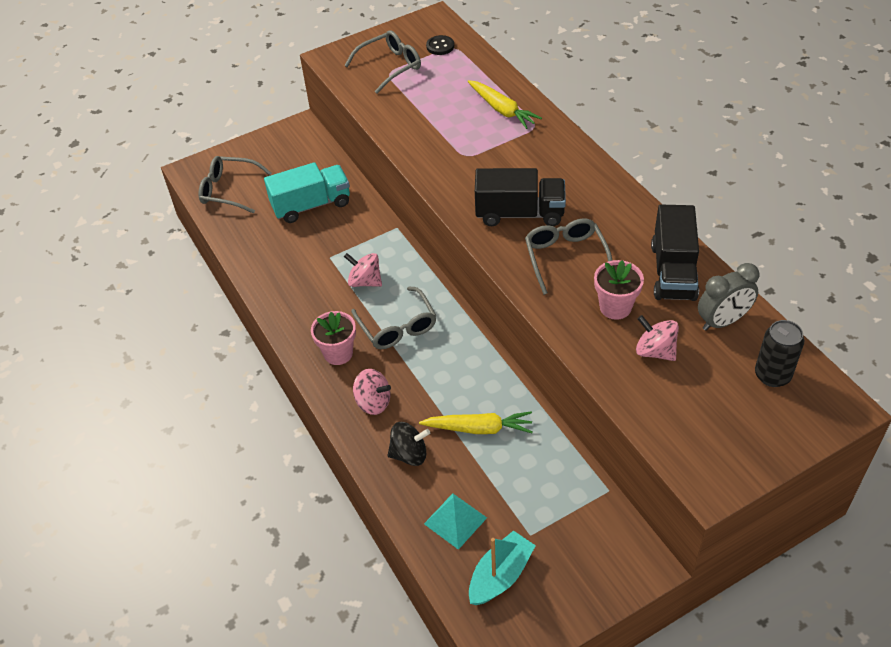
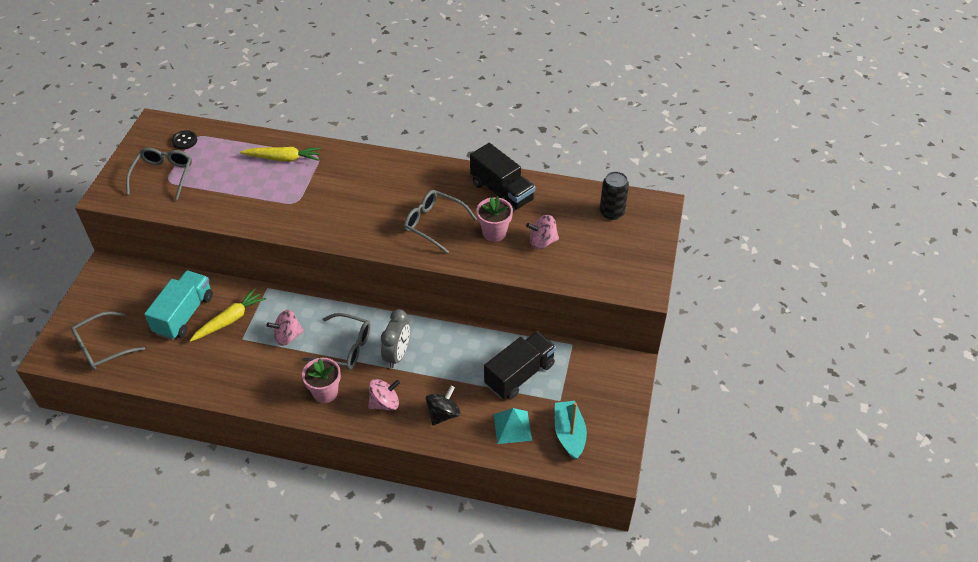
camera: 50 degrees left, 0 degrees up
(479, 428) = (466, 367): yellow carrot -> yellow carrot (230, 320)
(519, 213) = (374, 216): black truck -> black truck (519, 375)
(722, 321) = (557, 201): grey clock -> grey clock (397, 355)

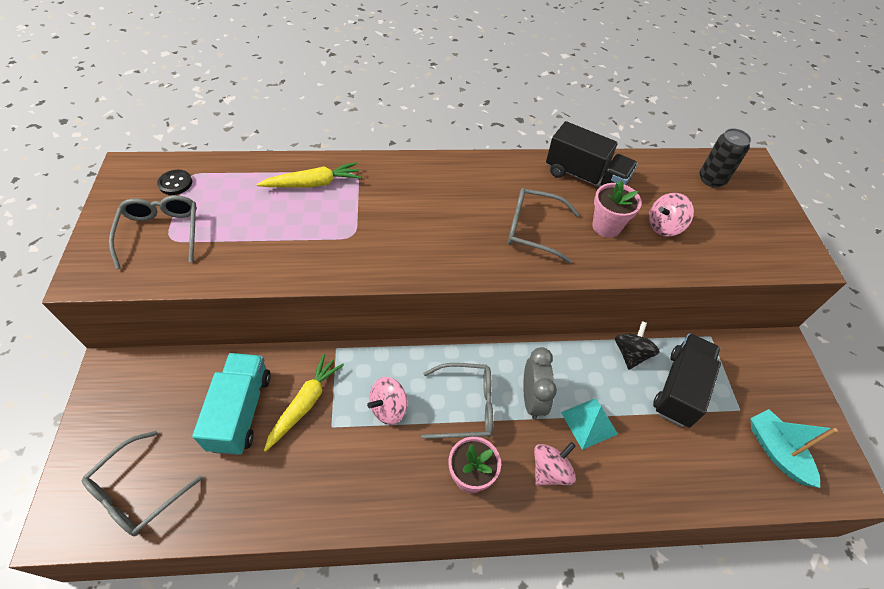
camera: 20 degrees left, 5 degrees up
(443, 414) = (625, 466): black spinning top -> black spinning top (631, 354)
(512, 427) = (711, 461): turquoise pyramid -> turquoise pyramid (589, 423)

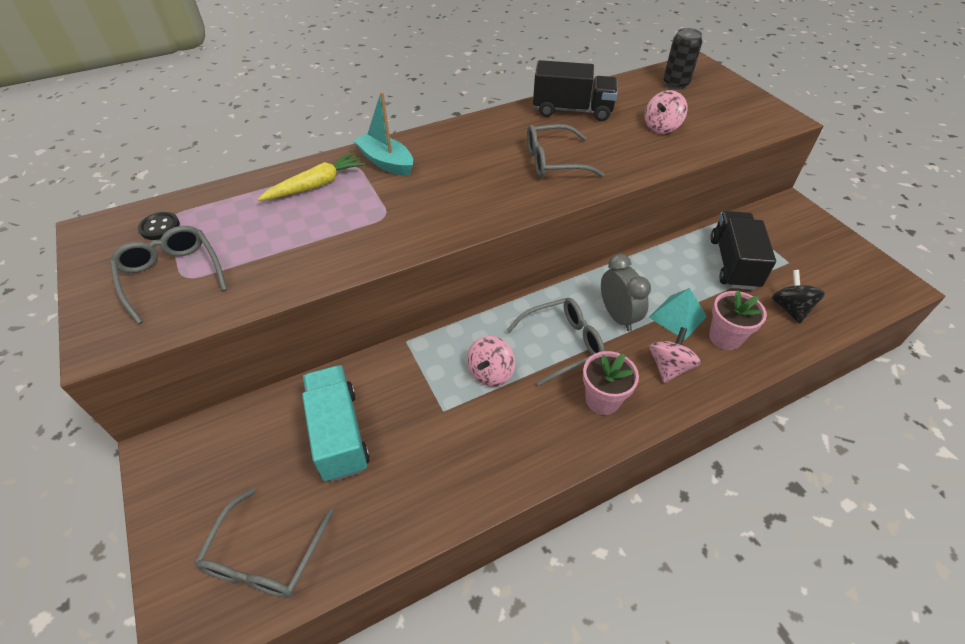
camera: 20 degrees left, 5 degrees down
(305, 404) = (404, 401): yellow carrot -> none
(606, 226) = (614, 141): pink flower pot -> pink flower pot (725, 337)
(631, 354) = (678, 251): black spinning top -> black spinning top (790, 308)
(776, 451) = (835, 282): turquoise boat -> turquoise boat (386, 162)

